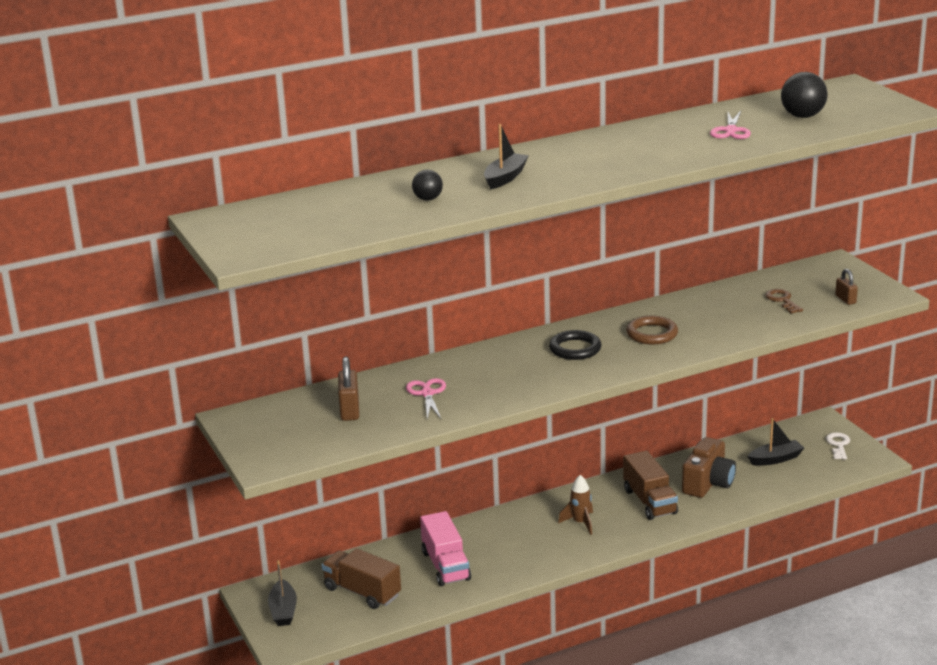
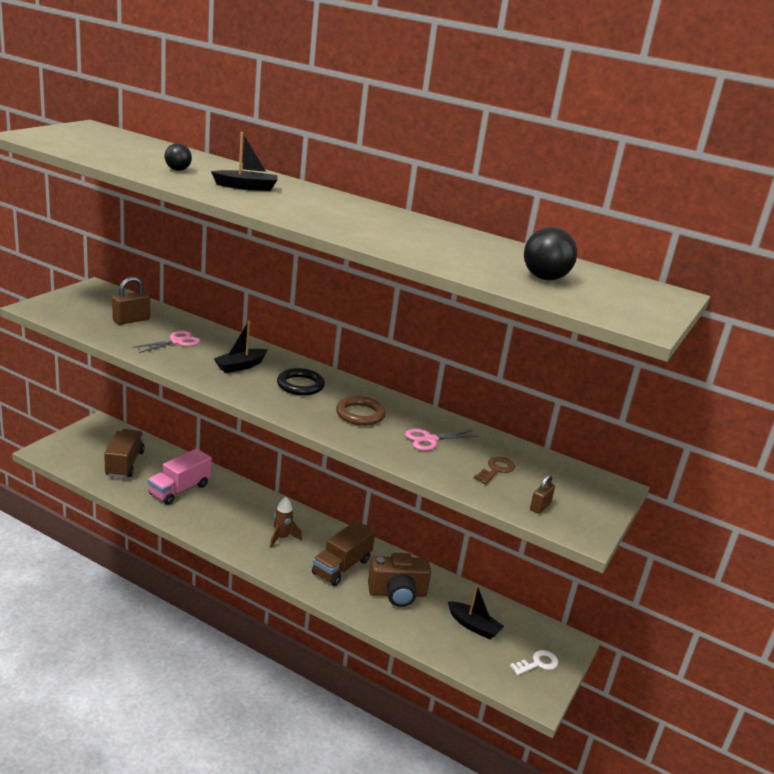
camera: 50 degrees right, 0 degrees up
(283, 610) = (85, 439): black boat -> black boat (240, 366)
(731, 130) = (460, 252): pink scissors -> pink scissors (430, 440)

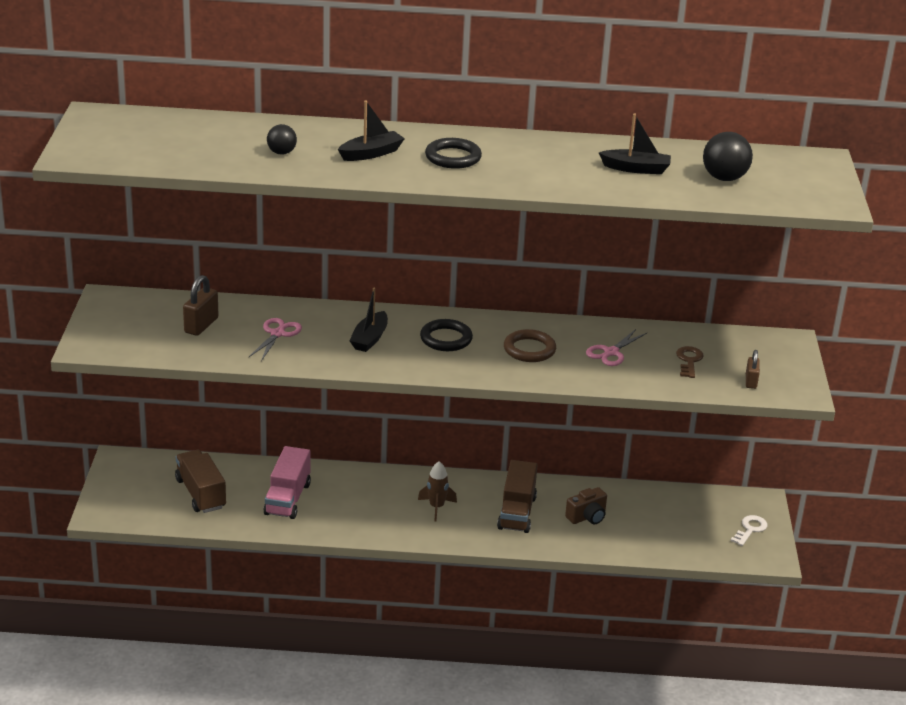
camera: 25 degrees left, 5 degrees up
(310, 205) = (453, 157): none -> black ring
(397, 593) = (587, 517): brown camera -> brown camera, size x0.65
(473, 626) = (674, 519): black boat -> black boat (636, 169)

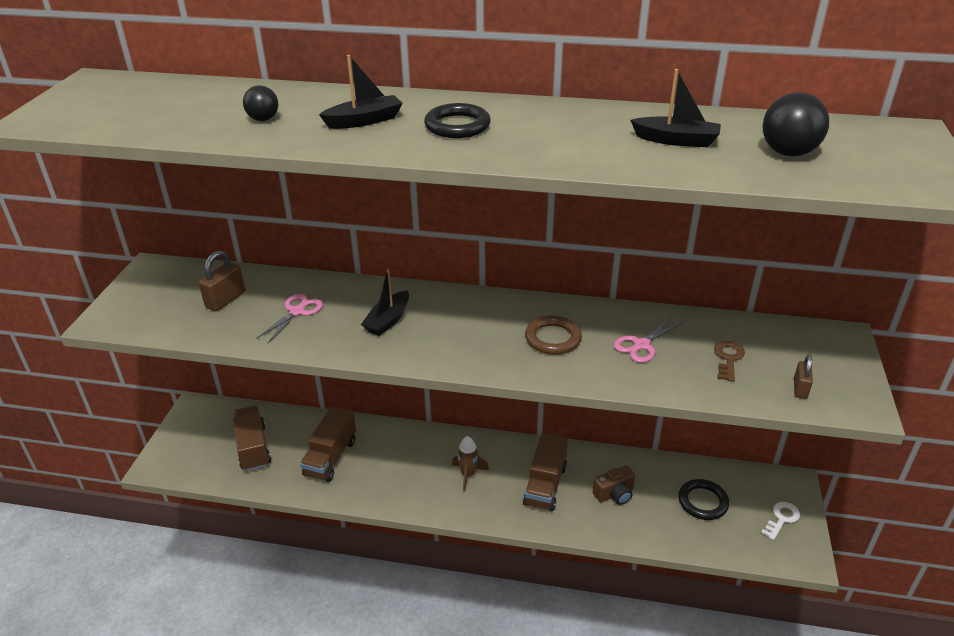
camera: 10 degrees right, 5 degrees up
(287, 499) = (330, 457): pink truck -> brown truck
(446, 339) = (467, 323): black ring -> black ring (703, 502)

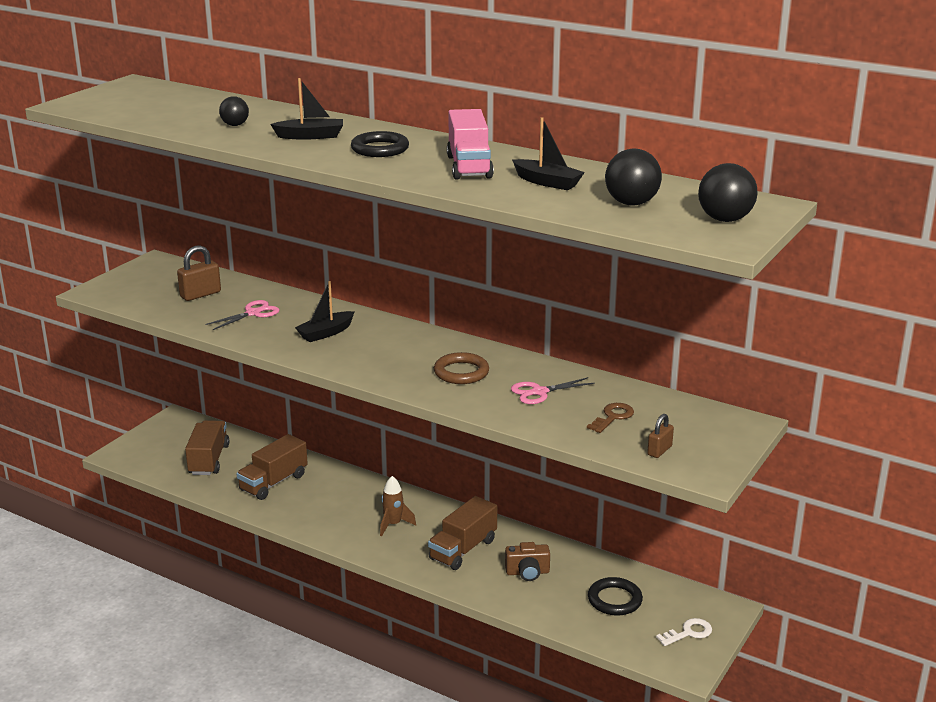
camera: 20 degrees right, 10 degrees down
(575, 133) = (469, 167): none -> pink truck
(898, 157) = (725, 219): none -> black ball

